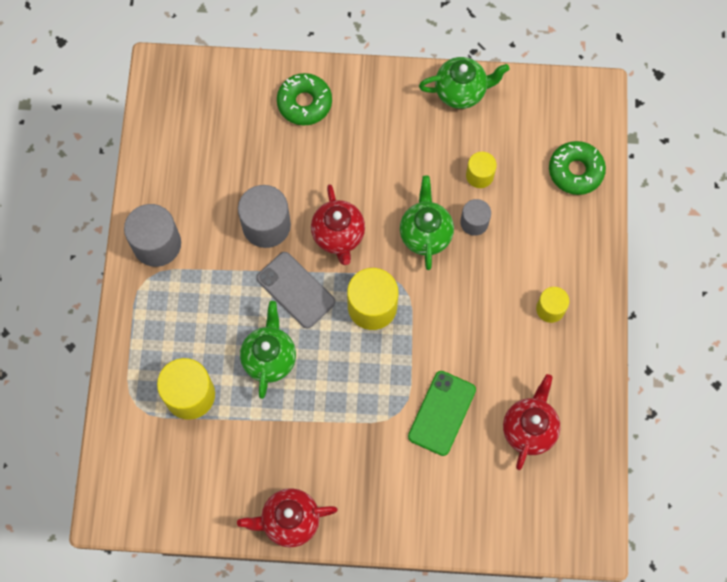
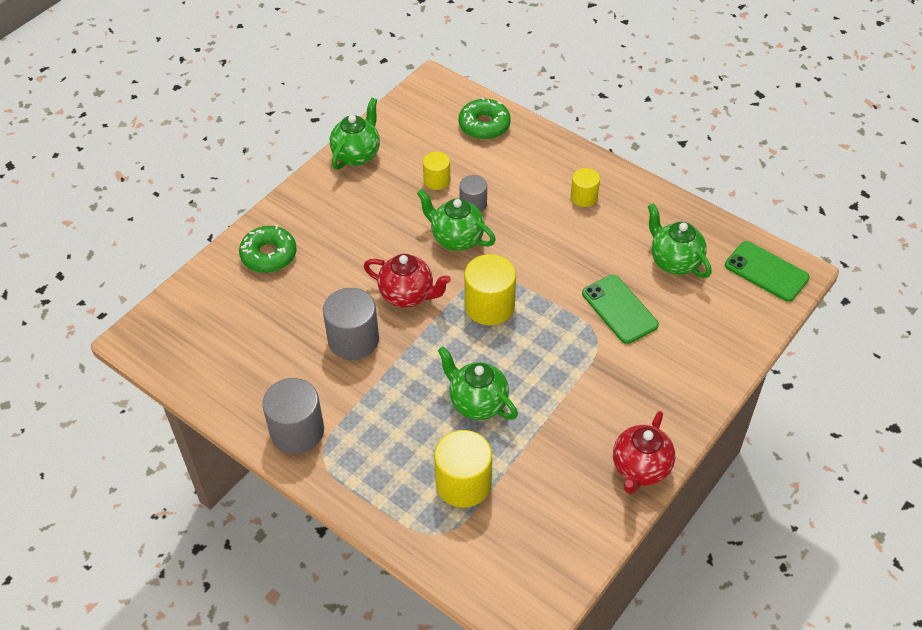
camera: 55 degrees left, 20 degrees down
(295, 290) = (430, 350): grey phone -> none
(529, 429) = (674, 262): red teapot -> green teapot
(574, 515) = (766, 271): none -> green phone

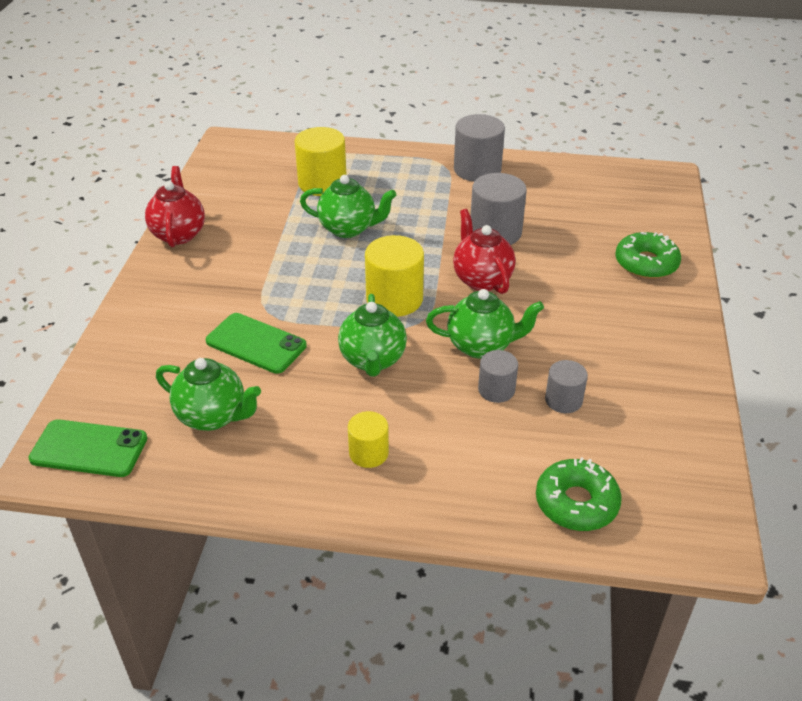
camera: 150 degrees right, 10 degrees down
(357, 155) = (685, 392): green teapot -> green teapot (373, 360)
(407, 295) = (481, 279): red teapot -> red teapot turned 75 degrees clockwise
(437, 180) = (563, 400): yellow cylinder -> grey cylinder

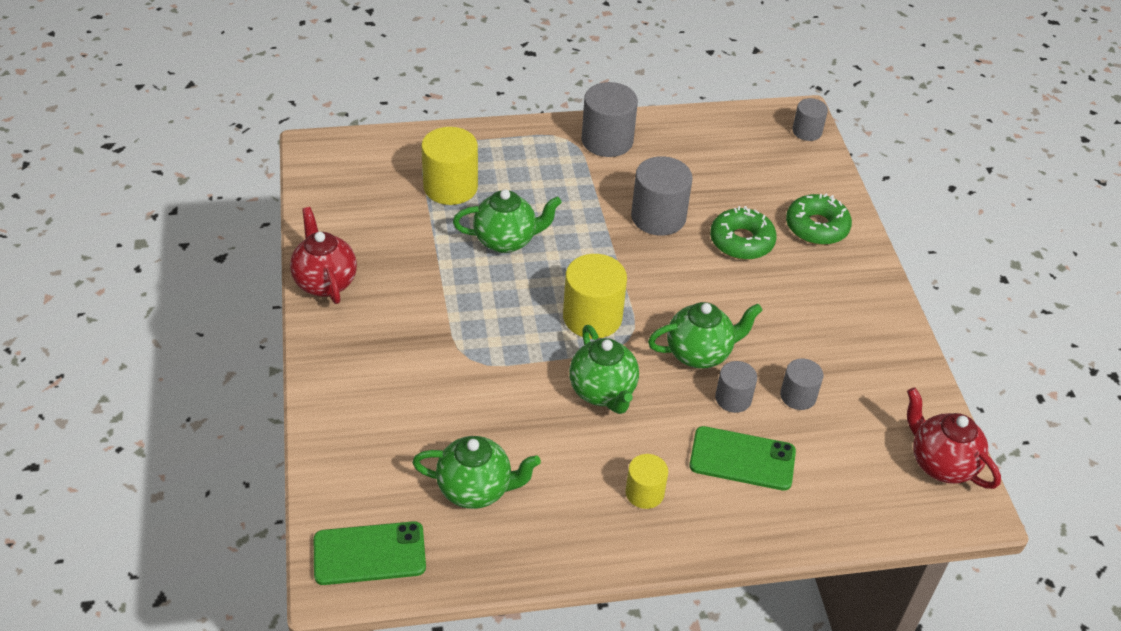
camera: 20 degrees left, 5 degrees up
(256, 343) = (477, 398): green phone -> green phone (742, 459)
(481, 279) = (668, 277): red teapot -> red teapot (941, 464)
(576, 503) = (849, 498): green donut -> green donut (741, 241)
(669, 188) = (807, 131): none -> grey cylinder

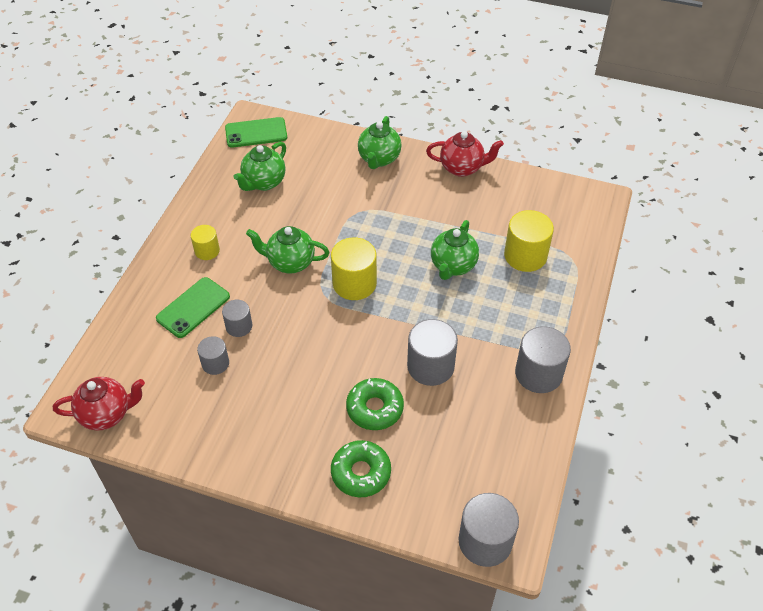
camera: 120 degrees right, 5 degrees up
(369, 554) = (256, 133): green phone -> green phone turned 60 degrees clockwise
(699, 353) = (286, 326): green teapot -> green teapot (379, 159)
(807, 131) = (485, 541): grey cylinder -> grey cylinder, size x1.71

